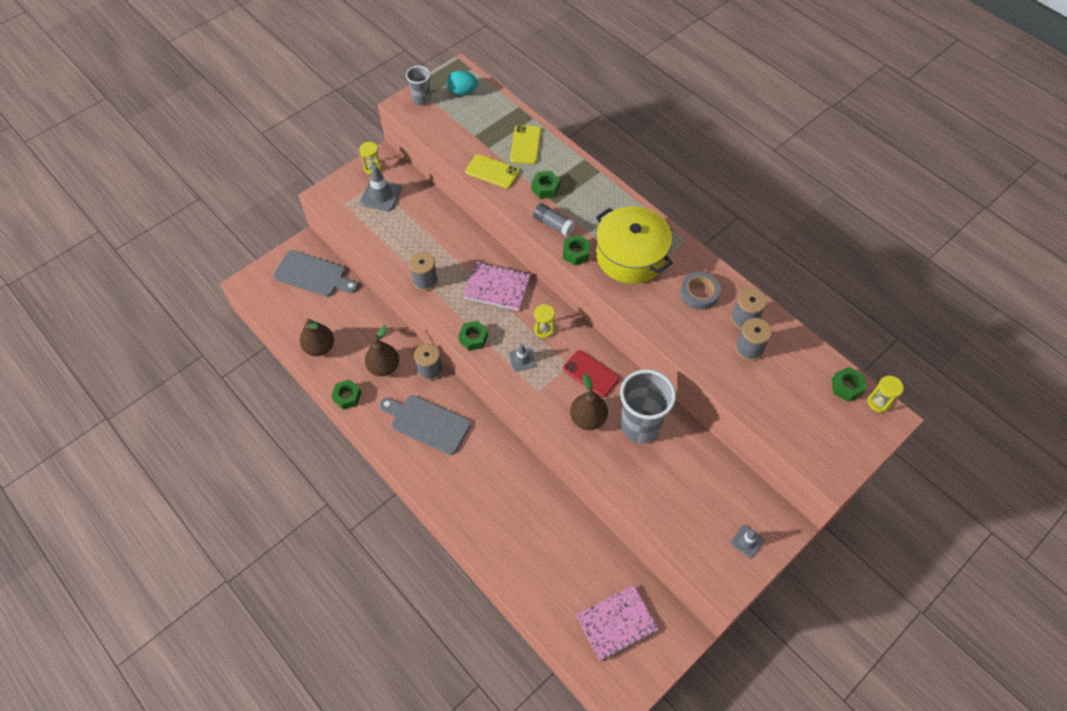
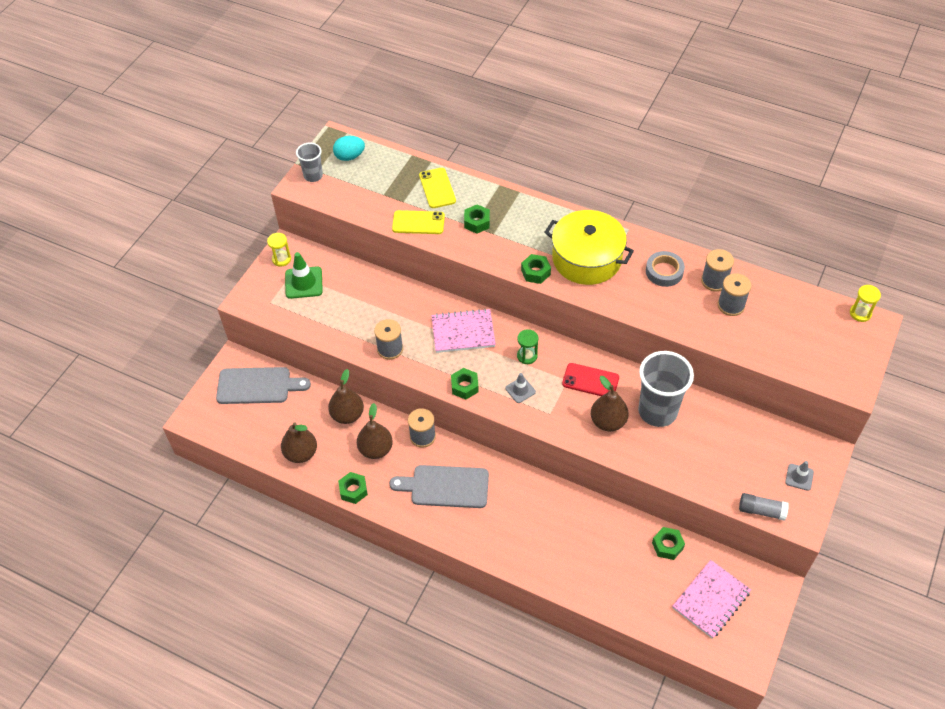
camera: 20 degrees left, 5 degrees down
(375, 327) = (347, 415): none -> brown pear
(381, 195) = (304, 283): grey traffic cone -> green traffic cone
(544, 329) = (527, 356): yellow hourglass -> green hourglass
(553, 224) = (501, 253): grey glue stick -> grey glue stick (761, 510)
(846, 387) = (828, 310): green nut -> green nut (667, 546)

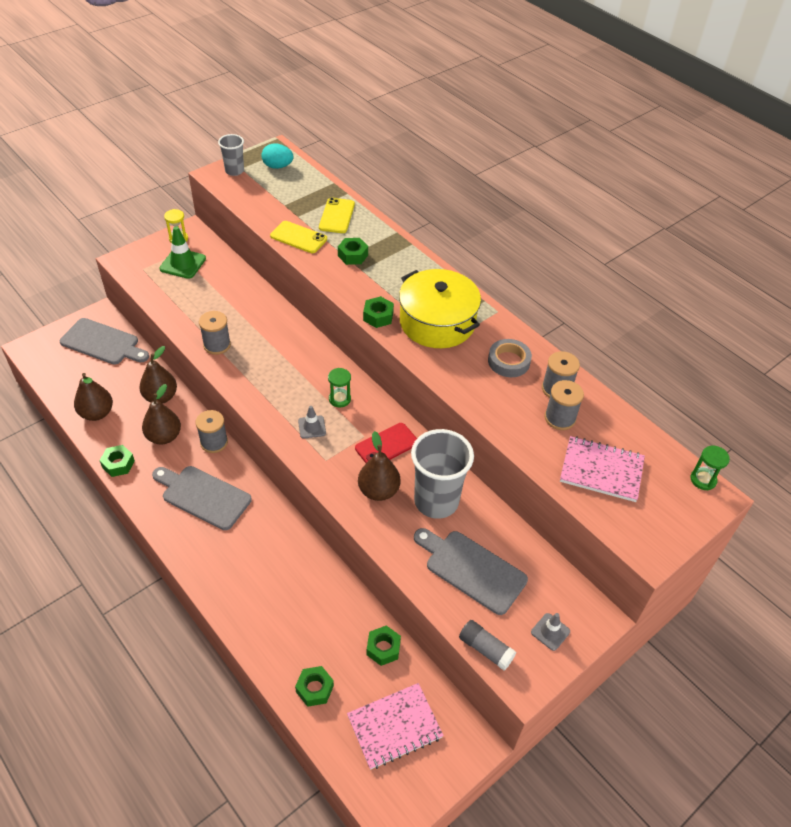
camera: 20 degrees right, 5 degrees down
(463, 332) = (294, 355): pink notebook -> pink notebook (601, 470)
(464, 386) = (261, 403): green nut -> green nut (314, 689)
(590, 381) = (386, 445): red phone -> red phone turned 75 degrees counterclockwise
(716, 455) = (472, 570): none -> grey cutting board
(860, 313) = (703, 480): yellow hourglass -> green hourglass

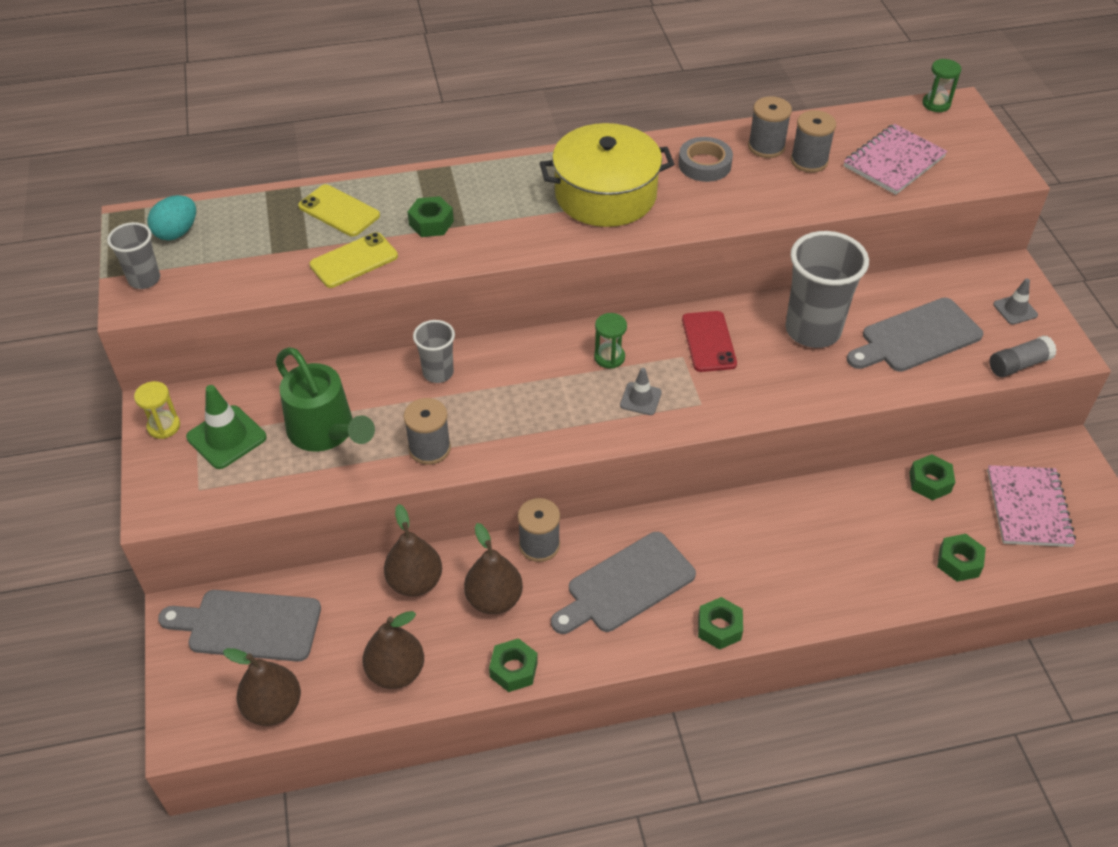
camera: 60 degrees left, 0 degrees up
(103, 343) = (248, 625): grey cutting board -> grey cutting board turned 135 degrees counterclockwise
(206, 299) = (326, 433): none -> green watering can
(278, 326) = (438, 373): none -> grey cup
(378, 316) = (561, 239): green nut -> green nut (719, 628)
(378, 491) = (773, 373): brown pear -> brown pear (273, 707)

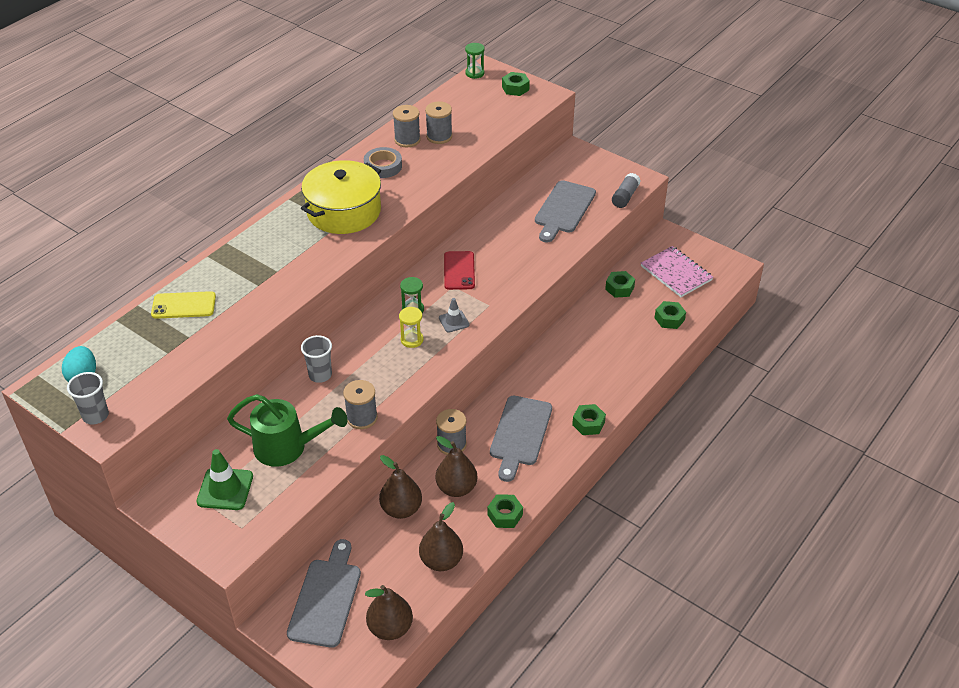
camera: 40 degrees left, 5 degrees down
(164, 426) = (173, 509): yellow hourglass -> yellow hourglass (412, 340)
(248, 625) = (326, 598): grey cutting board -> grey cutting board turned 135 degrees clockwise
(354, 261) = (229, 328): yellow phone -> none
(431, 223) = (254, 281): green nut -> green nut (515, 88)
(708, 342) = (459, 271): red phone -> red phone turned 45 degrees clockwise
(812, 330) = (508, 234): grey cup -> none
(893, 162) = (484, 115): pink notebook -> none
(1015, 310) = (597, 170): grey traffic cone -> none

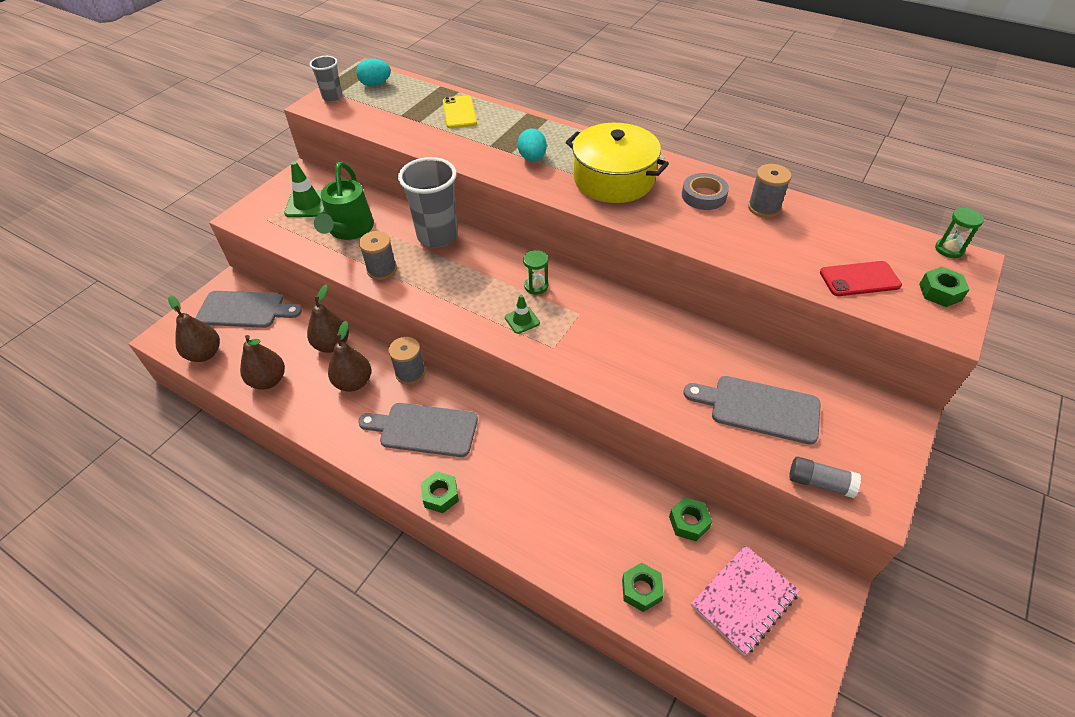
camera: 85 degrees right, 5 degrees up
(292, 258) = (532, 158): none -> turquoise egg
(320, 375) = (437, 236): grey cup -> grey cup, size x1.86
(412, 340) = (490, 291): yellow hourglass -> none
(439, 136) = (784, 232): grey spool -> none
(454, 321) = (522, 320): grey traffic cone -> green traffic cone
(459, 271) = (607, 316): red phone -> red phone (859, 279)
(505, 515) = (315, 425): green nut -> none

